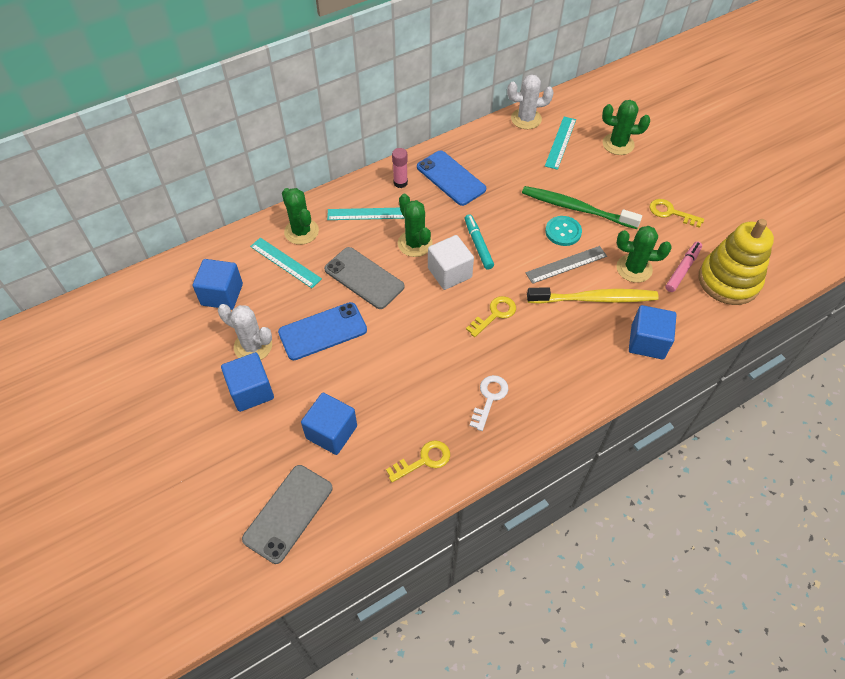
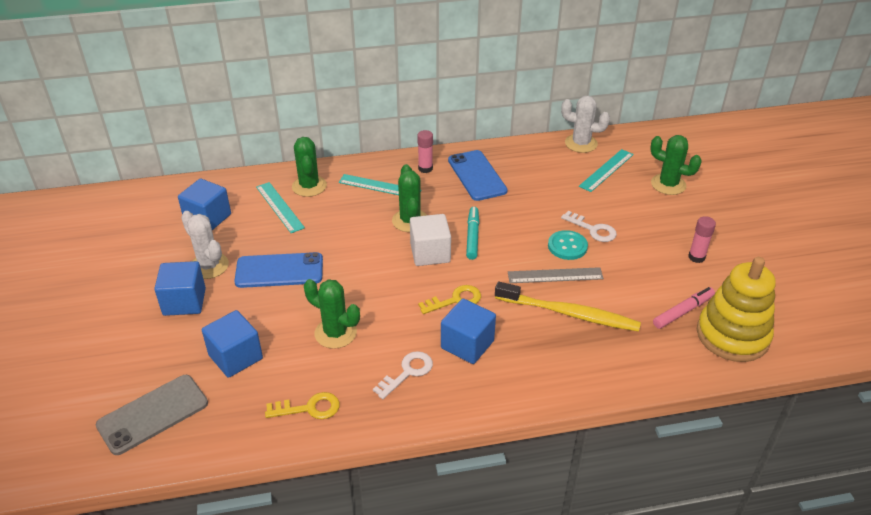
camera: 20 degrees right, 15 degrees down
(364, 278) = (344, 237): grey phone -> none
(576, 208) = (592, 229): green toothbrush -> white key
(634, 268) = (628, 297): green cactus -> green cactus (335, 333)
(647, 342) = (607, 368): blue cube -> blue cube (467, 344)
(671, 213) = (696, 257): yellow key -> pink glue stick

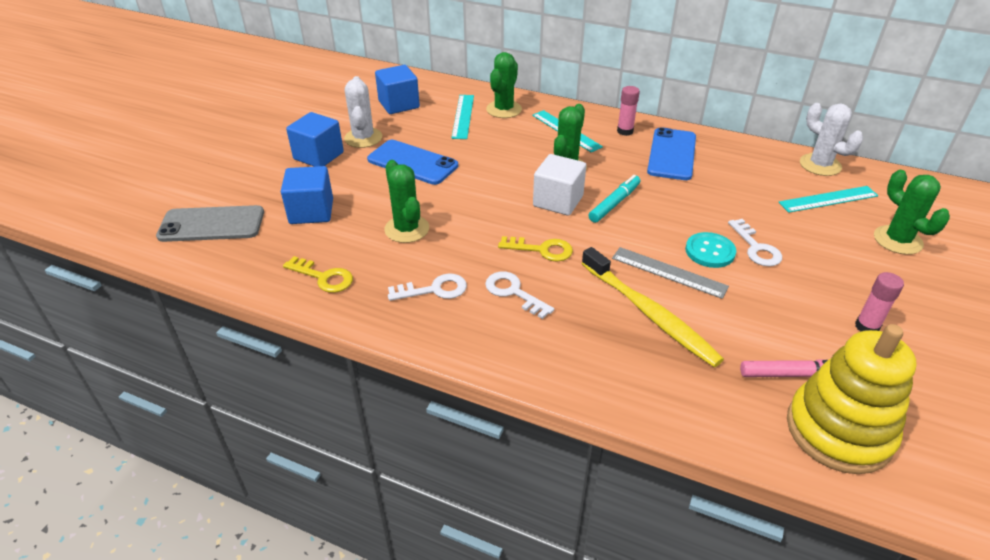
camera: 35 degrees right, 0 degrees up
(467, 344) = (514, 293): blue cube -> white key

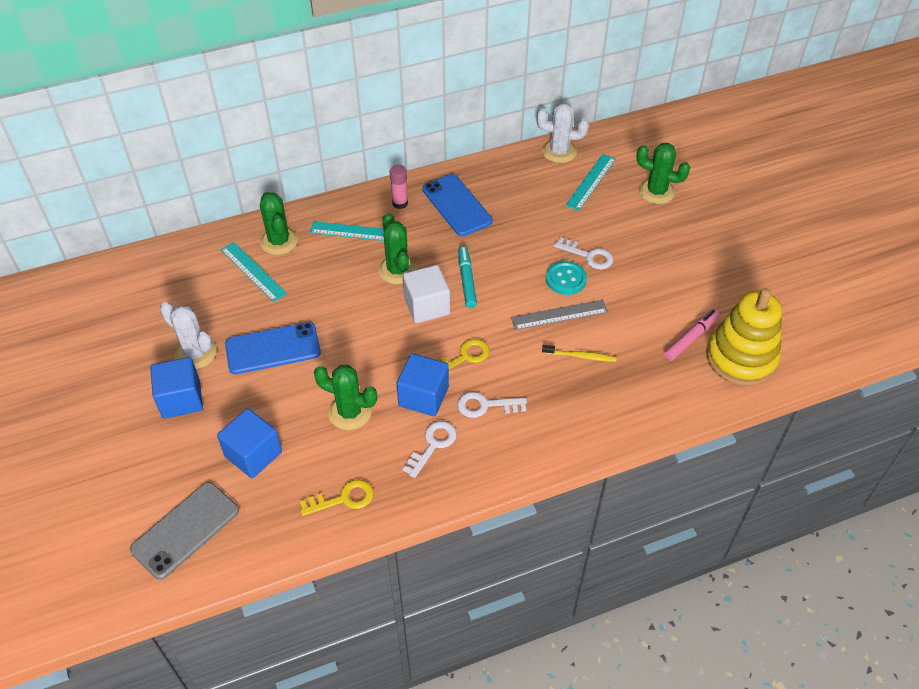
camera: 45 degrees left, 10 degrees up
(399, 104) = (178, 295): blue cube -> blue cube (423, 396)
(649, 314) = (580, 356): yellow toothbrush -> yellow toothbrush, size x0.50
(866, 327) = (696, 274): pink glue stick -> none

